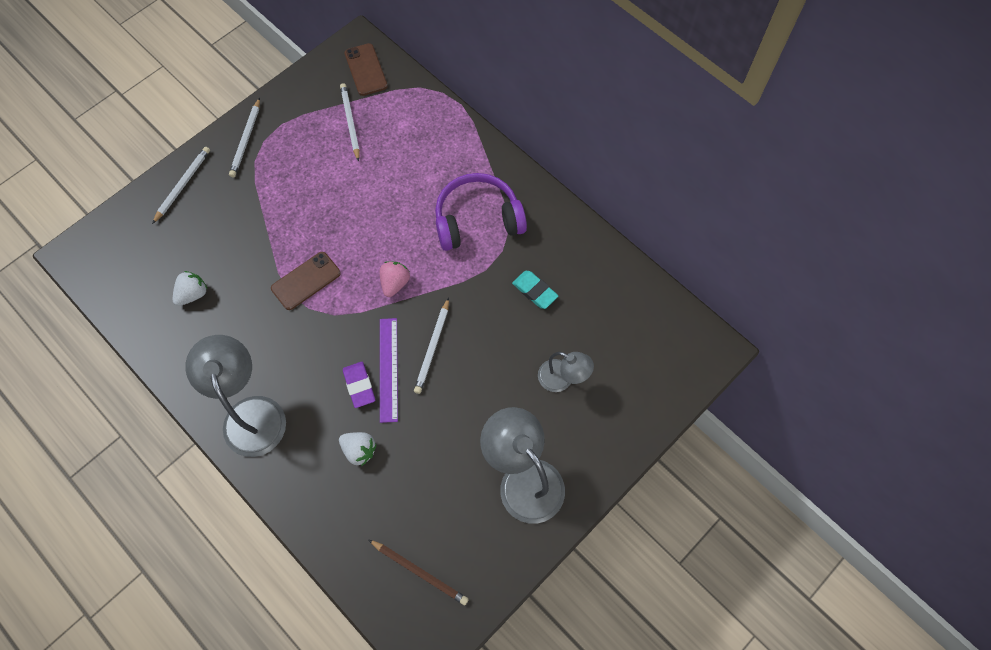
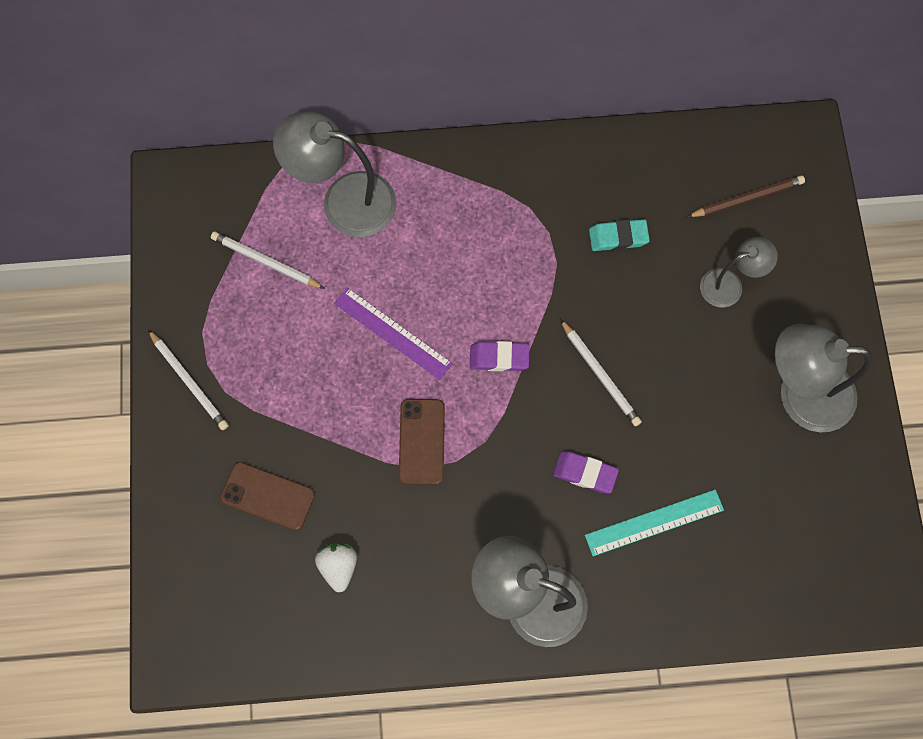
camera: 50 degrees left, 5 degrees up
(182, 185) = (188, 487): white pencil -> none
(359, 450) = (654, 522): white strawberry -> turquoise ruler
(366, 70) = (212, 198): brown phone -> brown phone (268, 496)
(388, 369) = (589, 433): purple ruler -> purple ruler (392, 333)
(395, 283) = (499, 358): pink strawberry -> purple eraser
(419, 572) = (819, 554): brown pencil -> brown pencil (747, 198)
(423, 131) = (344, 200): none -> grey lamp
(477, 219) = (494, 228): purple headphones -> none

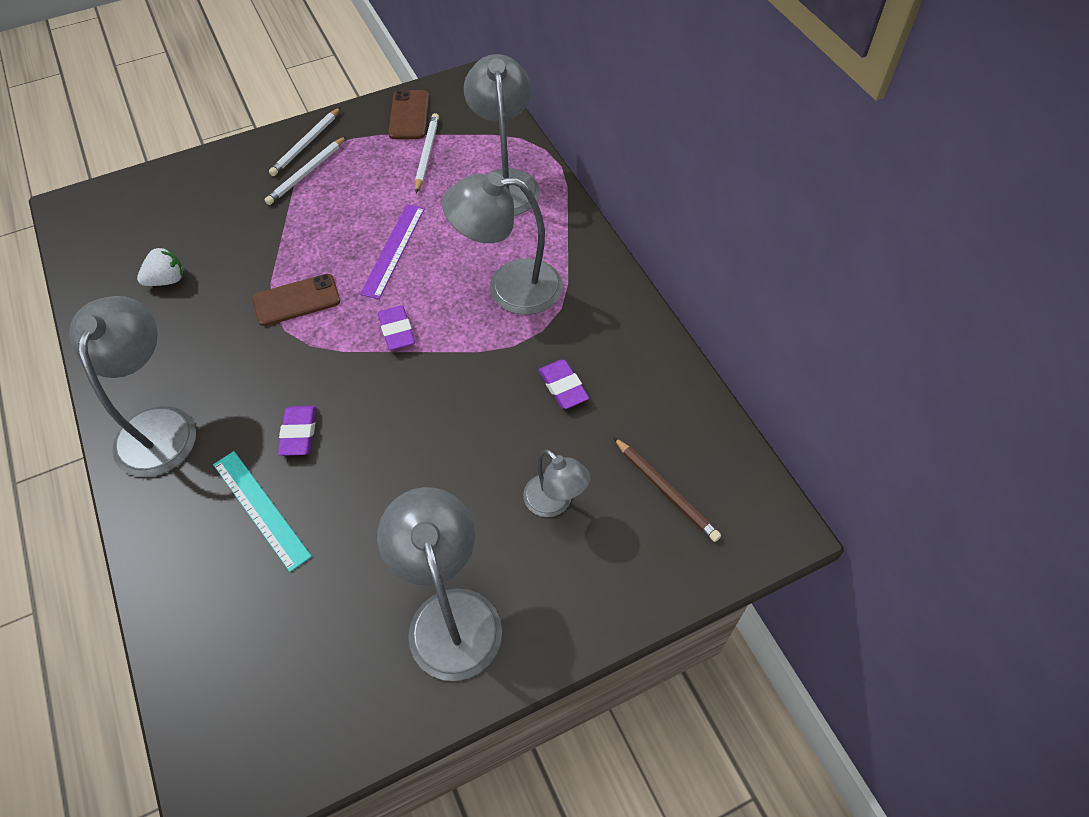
camera: 70 degrees right, 15 degrees down
(268, 496) = (220, 218): brown phone -> brown phone (409, 115)
(486, 242) = (509, 287): none -> grey lamp
(600, 374) = (408, 415): white pencil -> white pencil (307, 173)
(618, 237) = (563, 387): turquoise eraser -> purple eraser

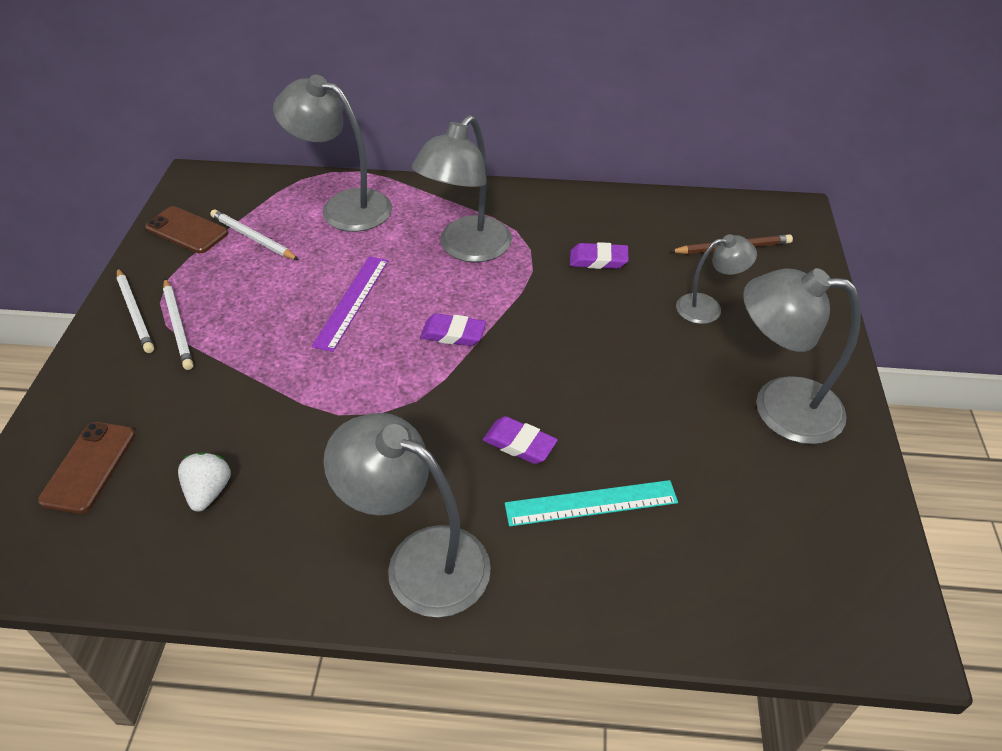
camera: 60 degrees left, 10 degrees down
(296, 300) = (348, 391): brown phone -> brown phone (89, 467)
(393, 250) = (351, 302): purple ruler -> purple ruler turned 60 degrees clockwise

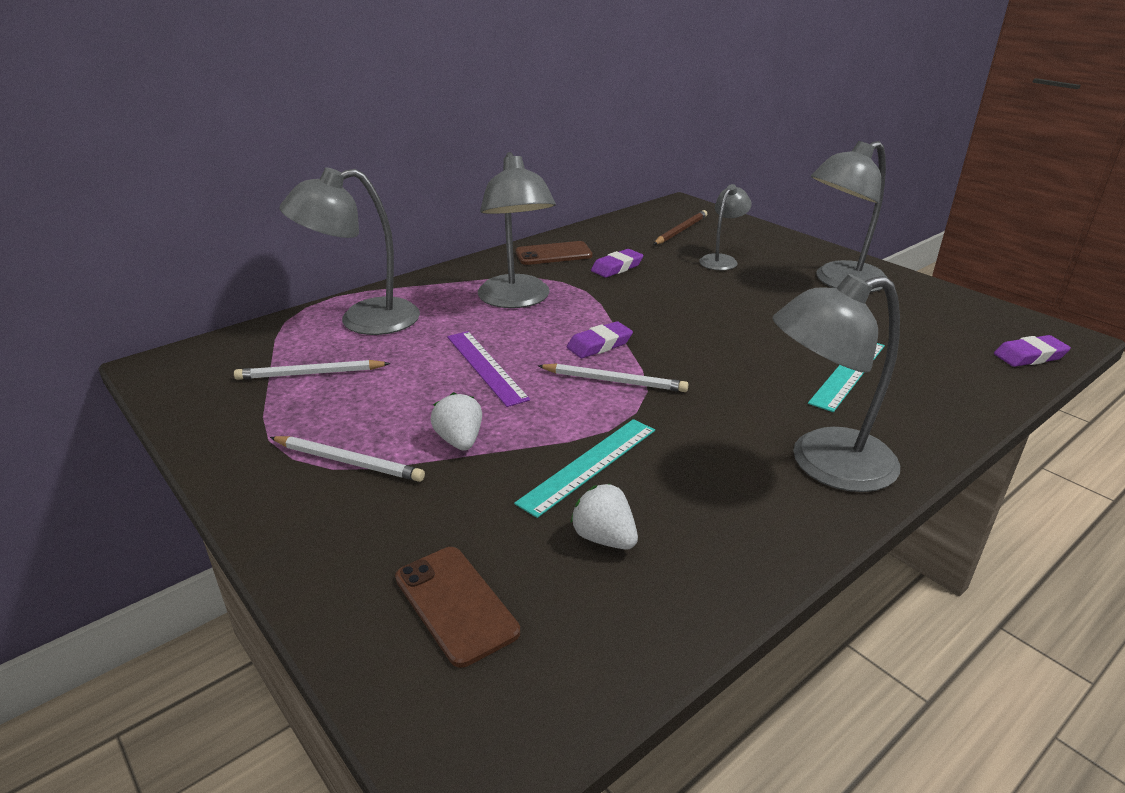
camera: 45 degrees left, 15 degrees down
(135, 312) = (278, 478): white pencil -> white pencil (614, 381)
(187, 230) = (223, 400): brown phone -> brown phone (553, 254)
(248, 354) = (459, 441): none -> white strawberry
(283, 432) = (589, 465): none -> turquoise ruler
(519, 444) = (755, 372): purple eraser -> purple eraser (1029, 356)

